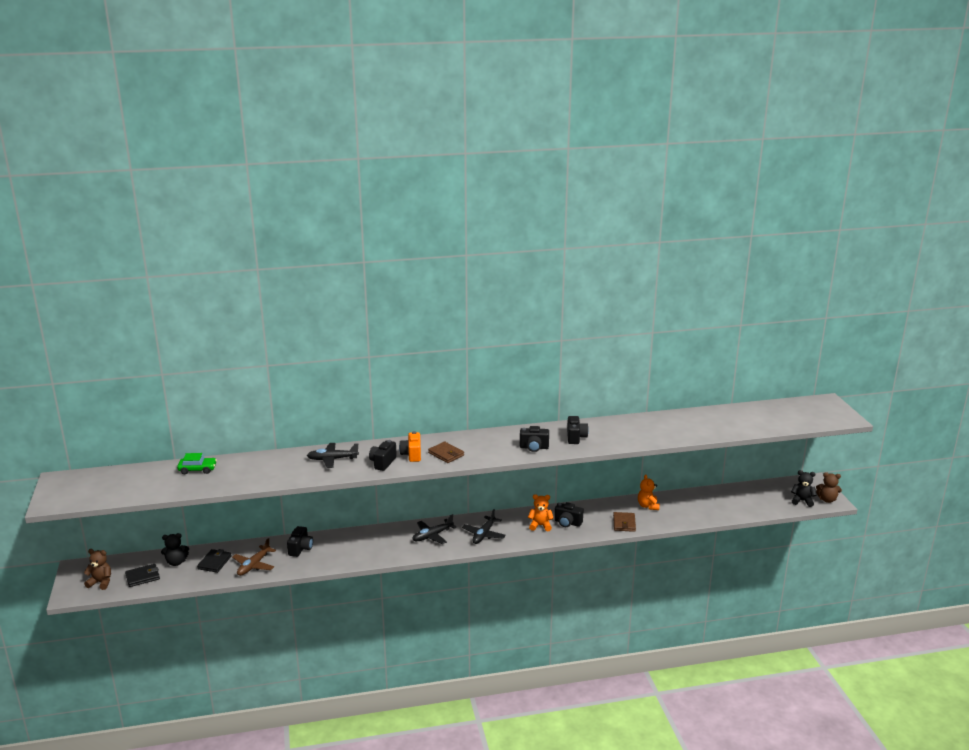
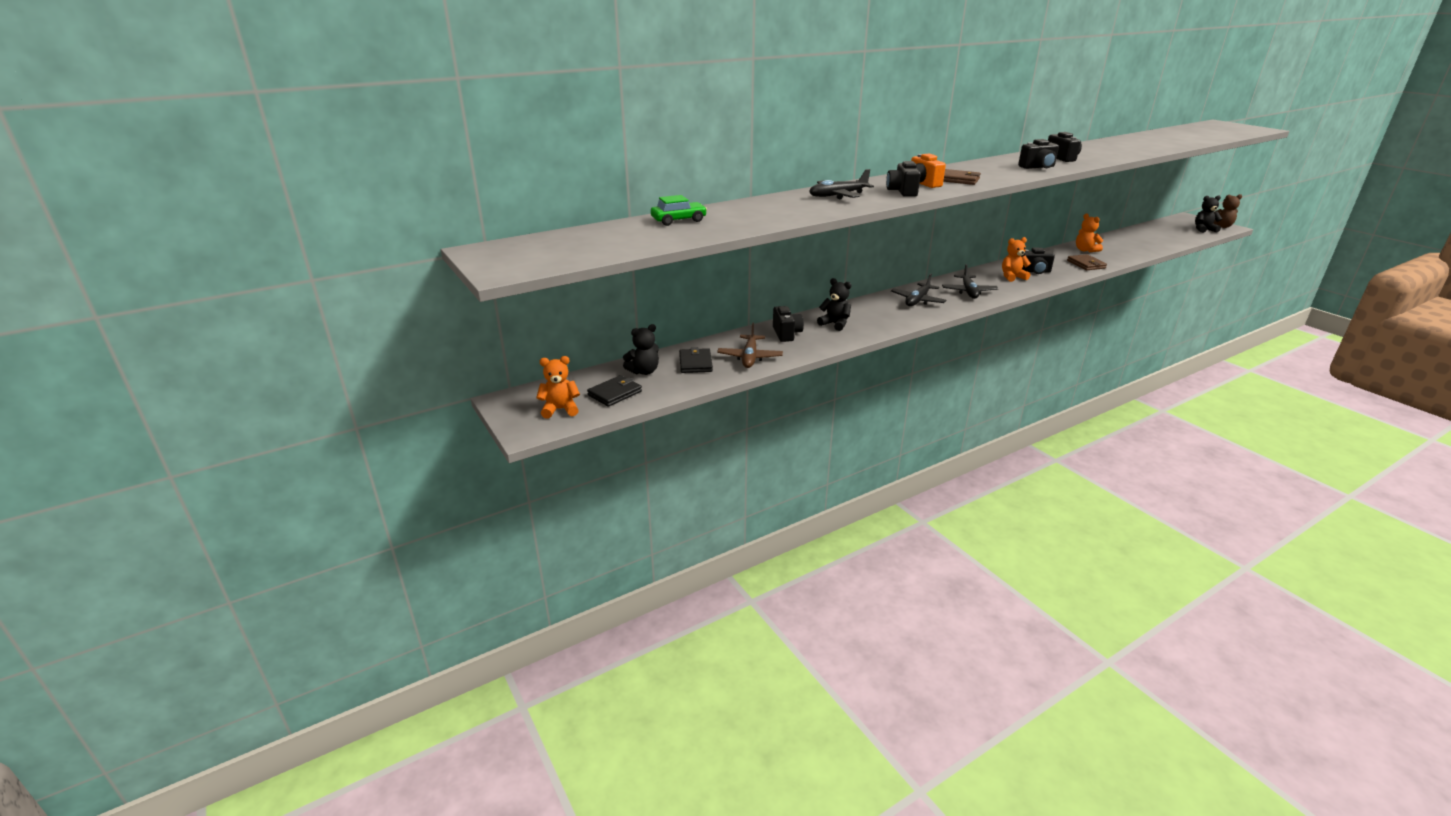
camera: 20 degrees left, 5 degrees up
(101, 582) = (560, 409): brown teddy bear -> orange teddy bear
(344, 547) = (835, 324): none -> black teddy bear

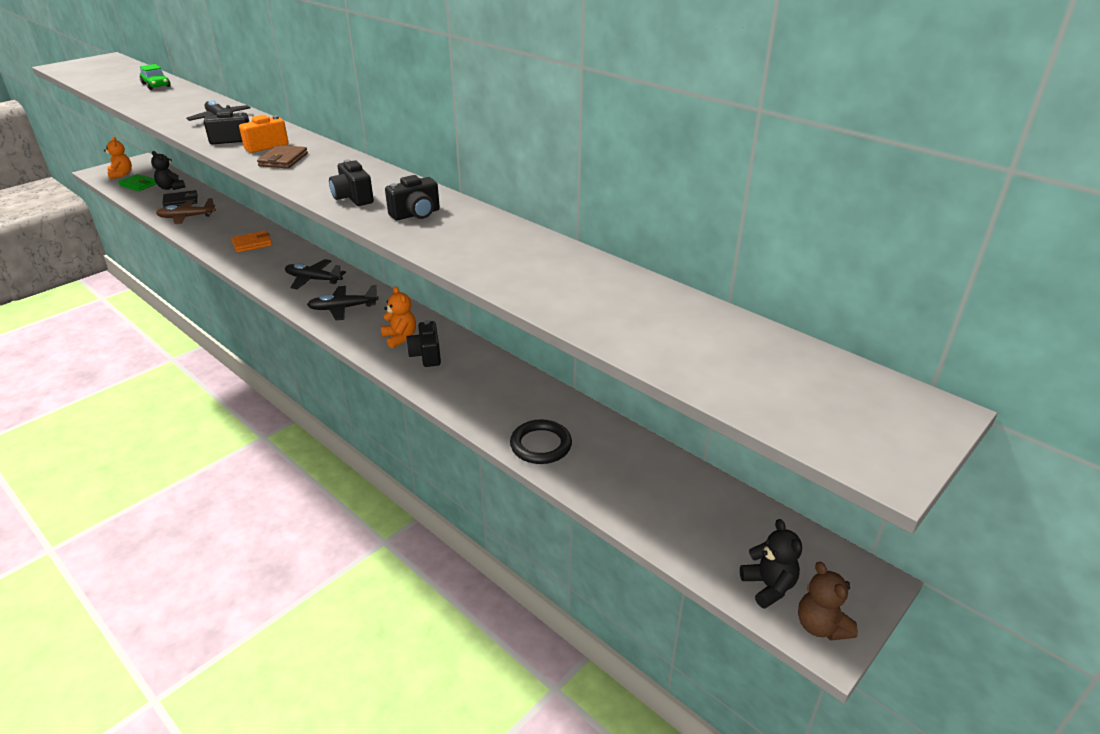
camera: 75 degrees right, 5 degrees up
(615, 393) = (139, 184): black wallet -> green wallet
(786, 334) = (232, 226): black camera -> none
(835, 324) = (252, 244): black teddy bear -> orange wallet
(1085, 250) = (543, 407): orange teddy bear -> none
(1086, 264) = (470, 401): brown wallet -> none
(1123, 253) = (541, 445): none -> black ring

